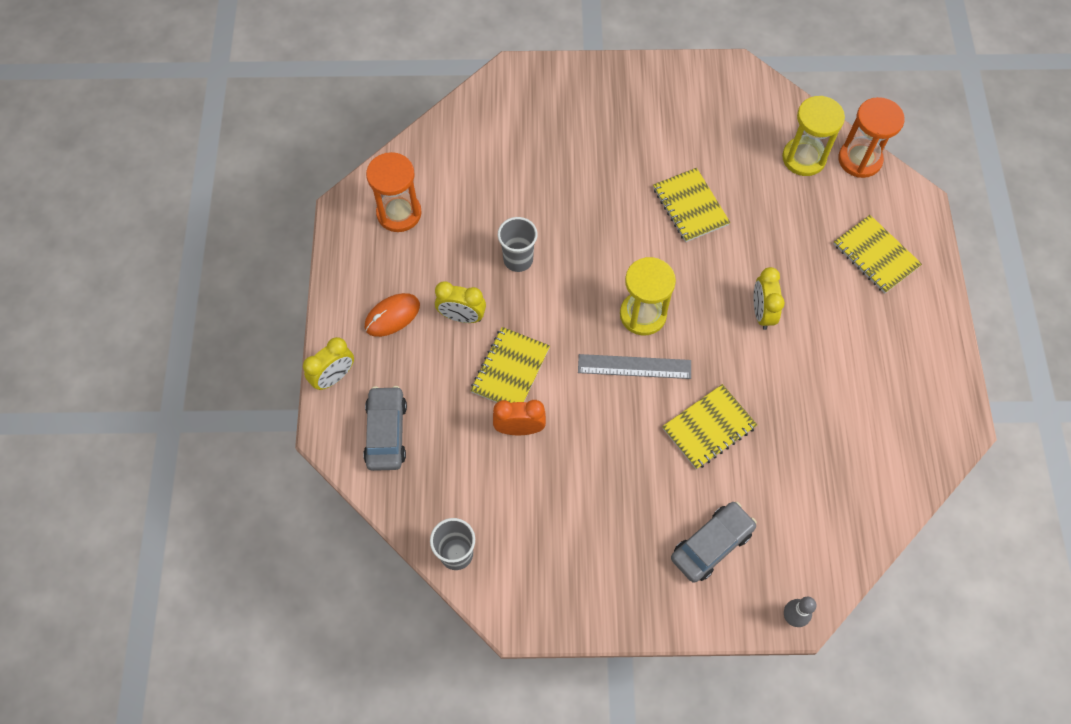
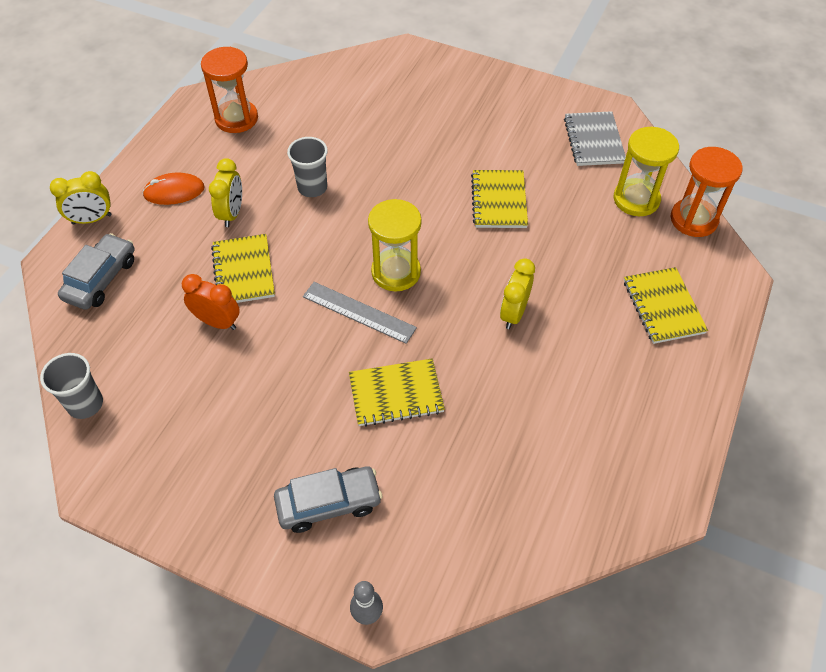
camera: 25 degrees right, 10 degrees down
(462, 317) = (232, 214): yellow clock -> yellow clock turned 120 degrees counterclockwise
(510, 370) = (243, 271): yellow notebook -> yellow notebook turned 60 degrees counterclockwise
(738, 110) = (593, 140): none -> grey notebook

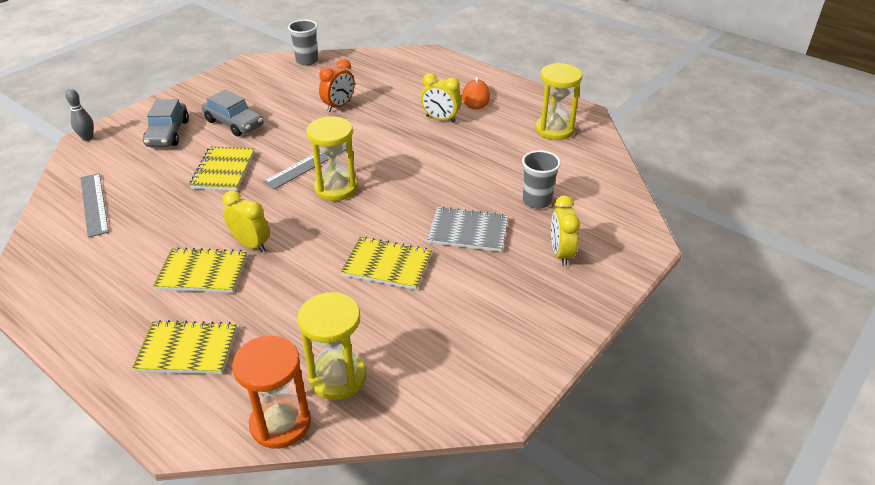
camera: 105 degrees right, 15 degrees down
(92, 219) = (461, 66): yellow clock -> yellow clock (561, 253)
(101, 279) = (403, 68): grey car -> grey car (234, 123)
(236, 118) = (554, 130): orange hourglass -> yellow hourglass
(243, 271) = (379, 119): yellow notebook -> yellow notebook (202, 273)
(312, 187) = (453, 158): grey cup -> grey cup (537, 201)
(508, 508) = (94, 204): none -> grey ruler
(593, 140) = (447, 368): grey notebook -> grey notebook (468, 231)

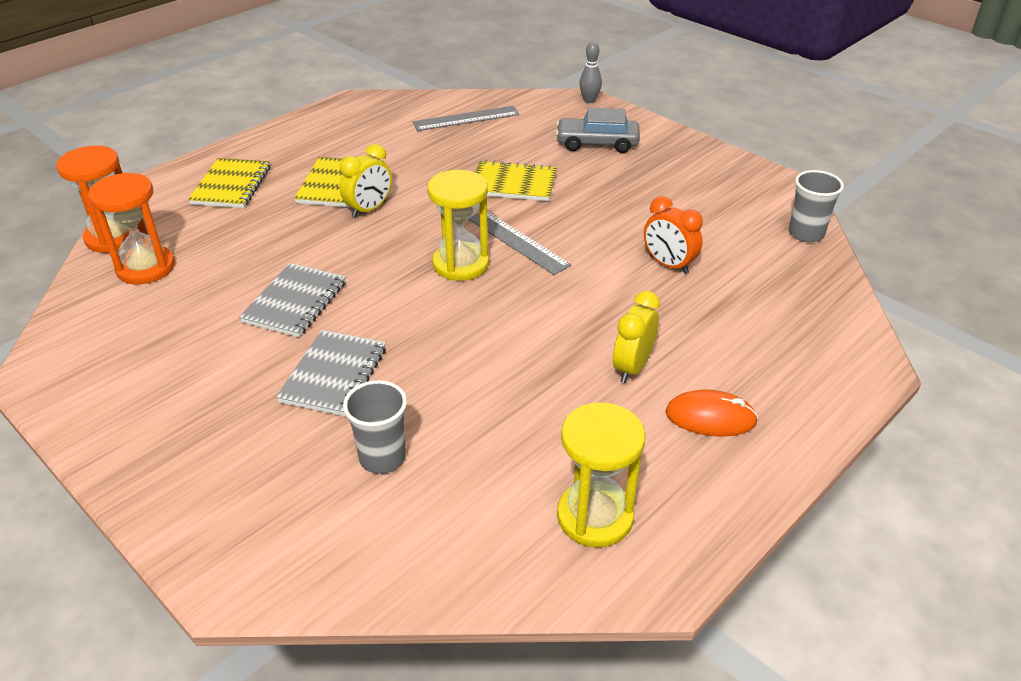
camera: 95 degrees right, 0 degrees up
(234, 123) = (619, 184): grey car -> none
(337, 377) = (145, 268): yellow hourglass -> orange hourglass
(387, 265) = (295, 302): yellow notebook -> grey notebook
(561, 253) = (250, 466): yellow clock -> none

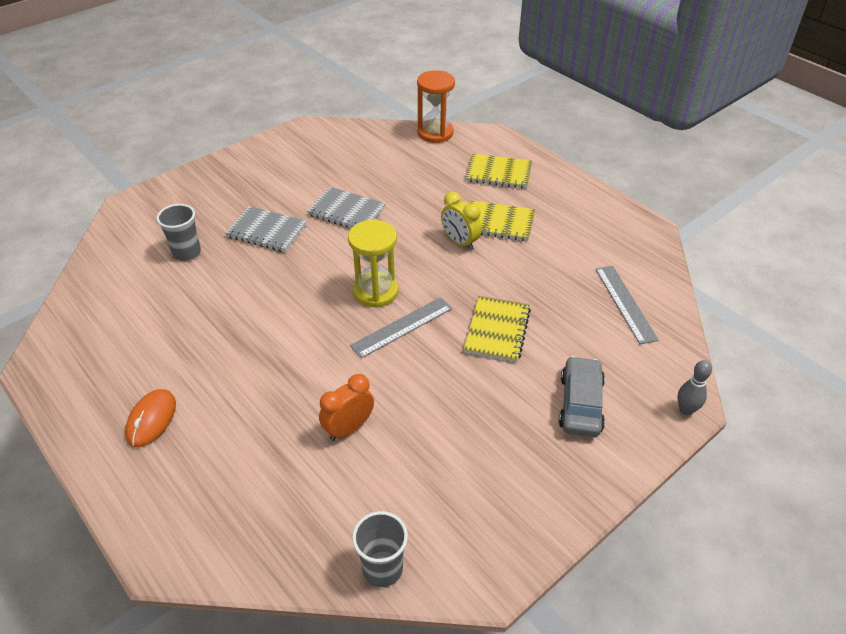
camera: 95 degrees right, 5 degrees up
(145, 268) = (398, 149): orange hourglass -> none
(595, 516) = (96, 342): yellow hourglass -> none
(632, 367) = (222, 380): yellow clock -> none

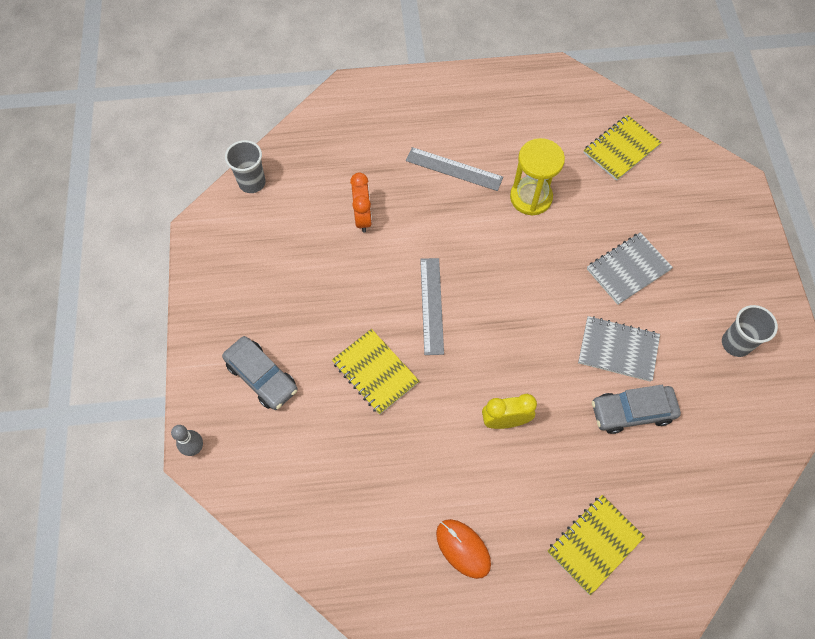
camera: 125 degrees right, 20 degrees up
(151, 419) = (458, 116): orange mouse -> orange mouse (463, 548)
(186, 252) = (634, 199): grey cup -> grey cup (736, 343)
(346, 211) = (618, 349): grey notebook -> grey notebook turned 45 degrees clockwise
(375, 291) = (487, 310): yellow hourglass -> yellow hourglass (531, 197)
(391, 189) = (632, 412): none -> grey car
(435, 133) = (720, 531): orange hourglass -> none
(498, 223) = (509, 478): yellow notebook -> yellow notebook (621, 149)
(625, 303) = (324, 504): grey ruler -> grey ruler (454, 169)

